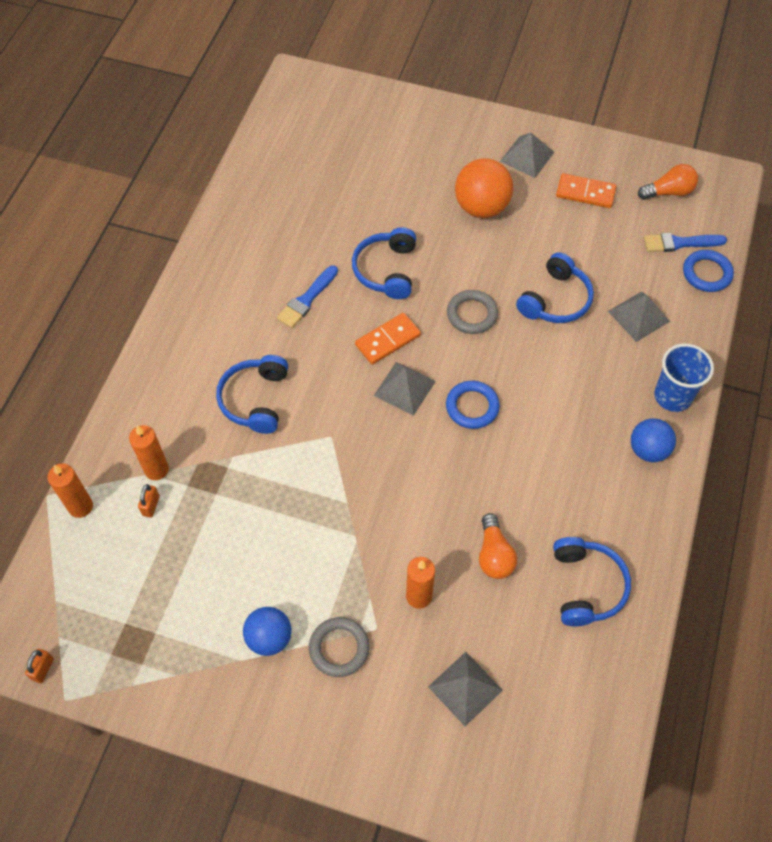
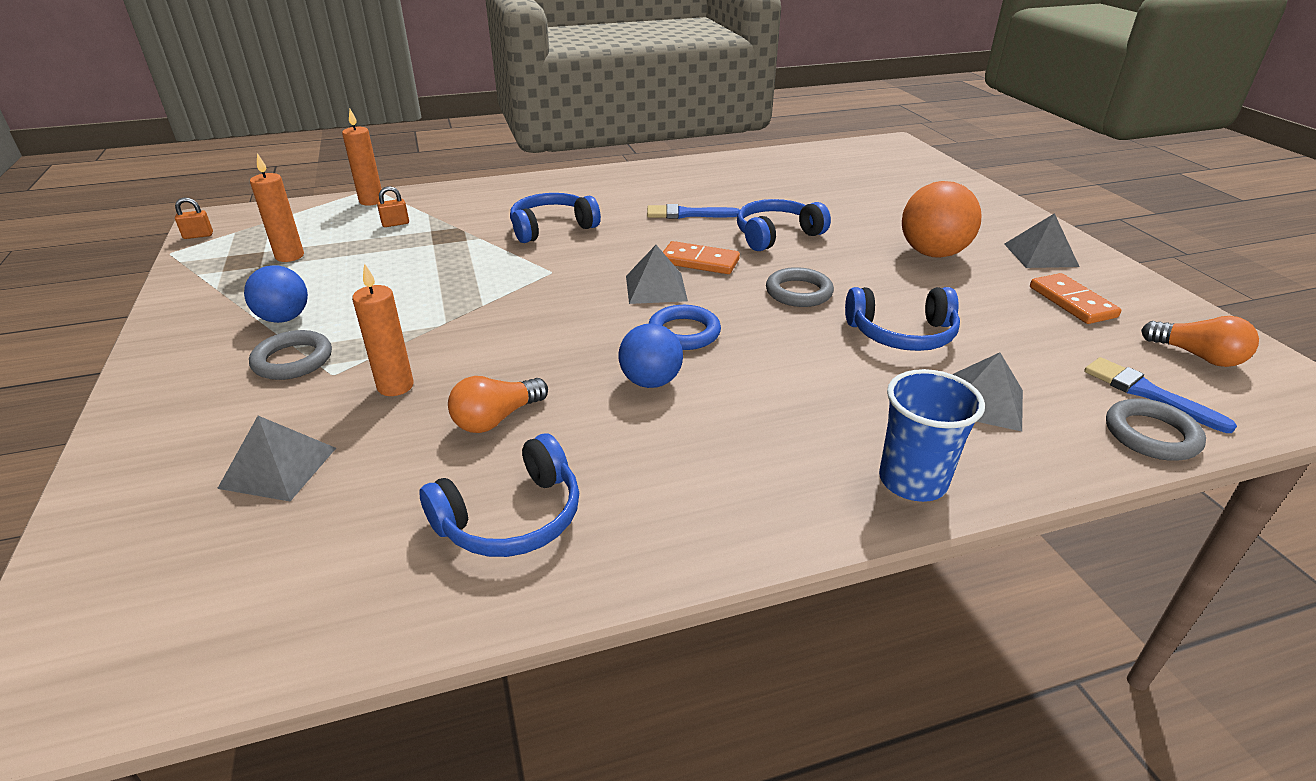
camera: 55 degrees right, 25 degrees down
(156, 469) = (434, 215): orange candle -> orange candle (289, 256)
(648, 450) = (795, 491): blue ball -> blue ball (650, 381)
(707, 273) = (1151, 435): blue ring -> grey ring

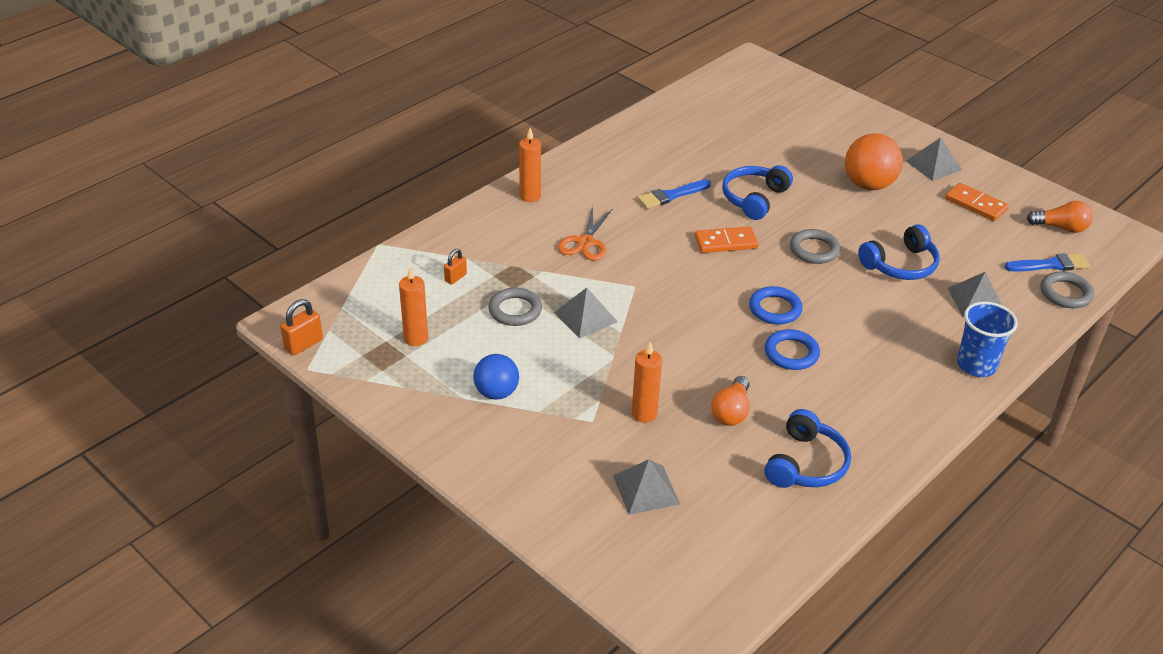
camera: 30 degrees left, 5 degrees up
(198, 235) = (303, 344): orange padlock -> orange padlock, size x1.50
(293, 360) = (551, 421): grey ring -> grey ring (515, 310)
(371, 201) = (400, 259): orange candle -> orange candle (530, 196)
(552, 228) = (585, 242): blue headphones -> orange scissors
(650, 381) = (791, 353): blue ball -> blue ring
(656, 288) = (721, 277): grey pyramid -> grey pyramid (585, 317)
(1148, 393) = (1050, 265): blue brush -> blue brush turned 150 degrees clockwise

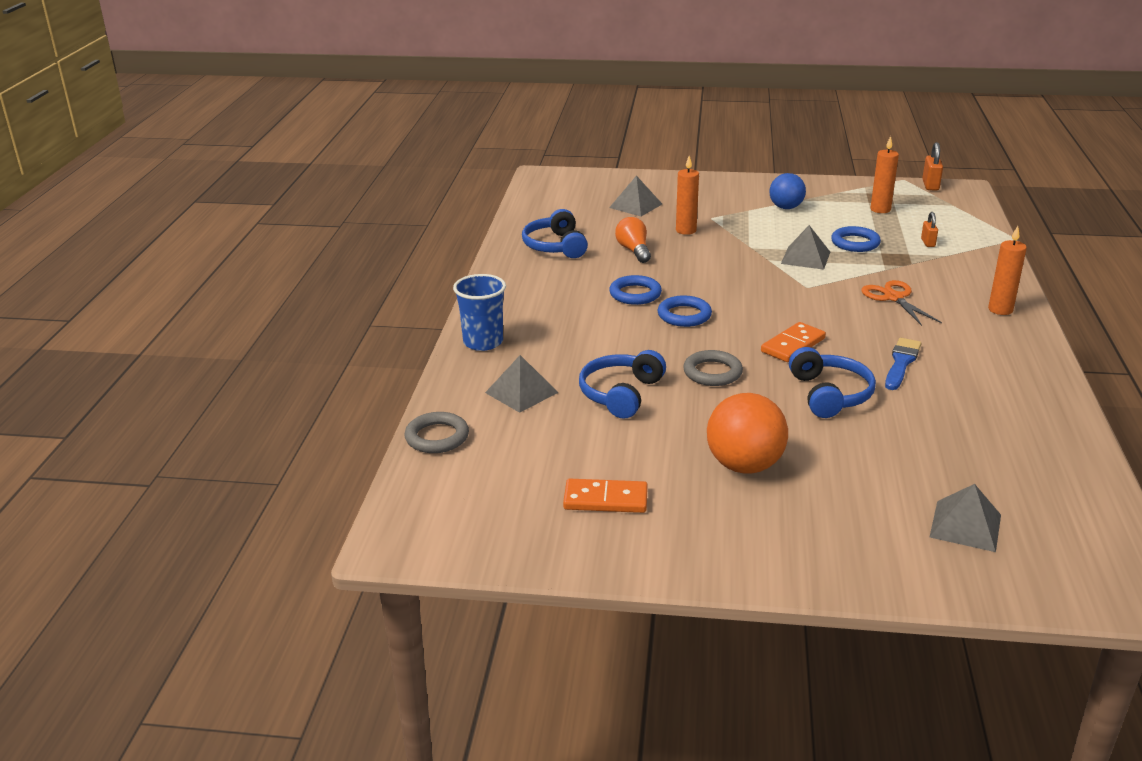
camera: 145 degrees right, 10 degrees down
(515, 310) = (855, 243): grey ring -> blue ring
(933, 165) = (703, 533): grey pyramid -> grey pyramid (965, 525)
(1050, 265) = (470, 462): blue brush -> none
(1061, 227) = (484, 516): orange light bulb -> none

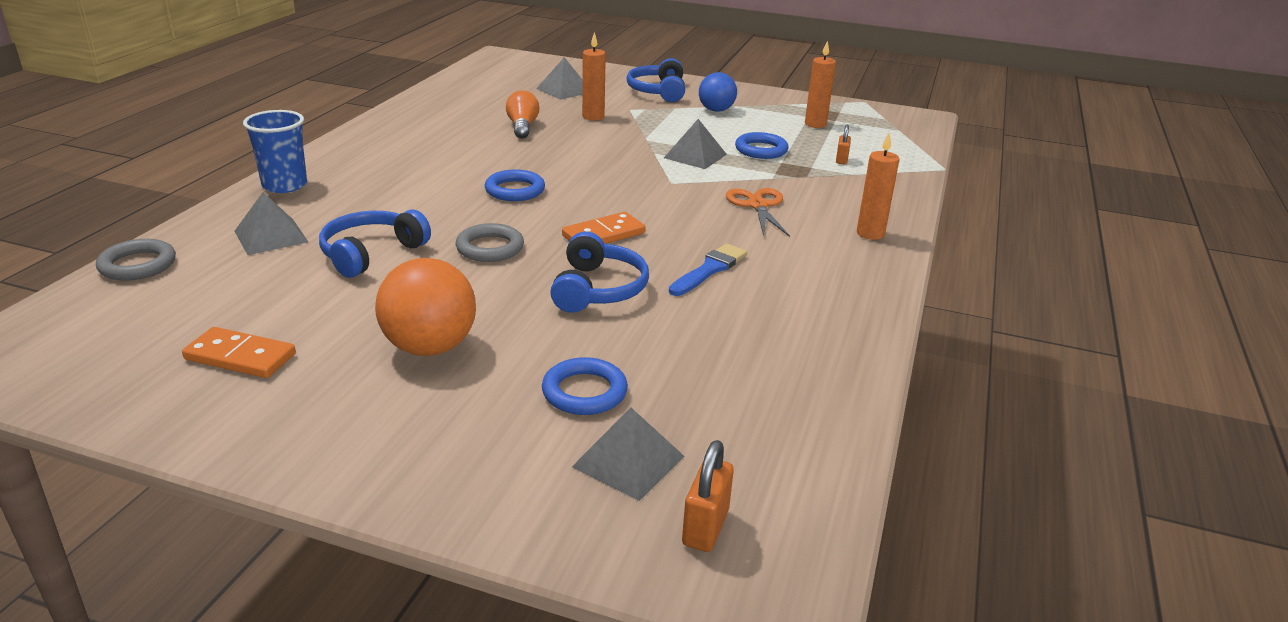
camera: 10 degrees right, 0 degrees up
(555, 246) = (449, 113): blue headphones -> blue headphones (658, 91)
(635, 294) = (484, 164): blue ring -> blue ring (584, 392)
(930, 185) = (889, 110): orange padlock -> orange padlock (705, 527)

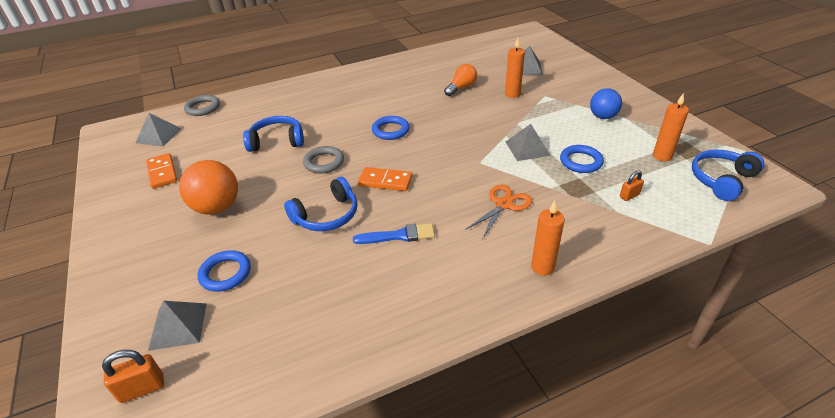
camera: 50 degrees right, 10 degrees up
(271, 236) = (260, 113): grey pyramid -> grey pyramid (159, 135)
(284, 185) = (306, 86): blue cup -> none
(658, 91) = (586, 87): blue headphones -> blue headphones (721, 180)

